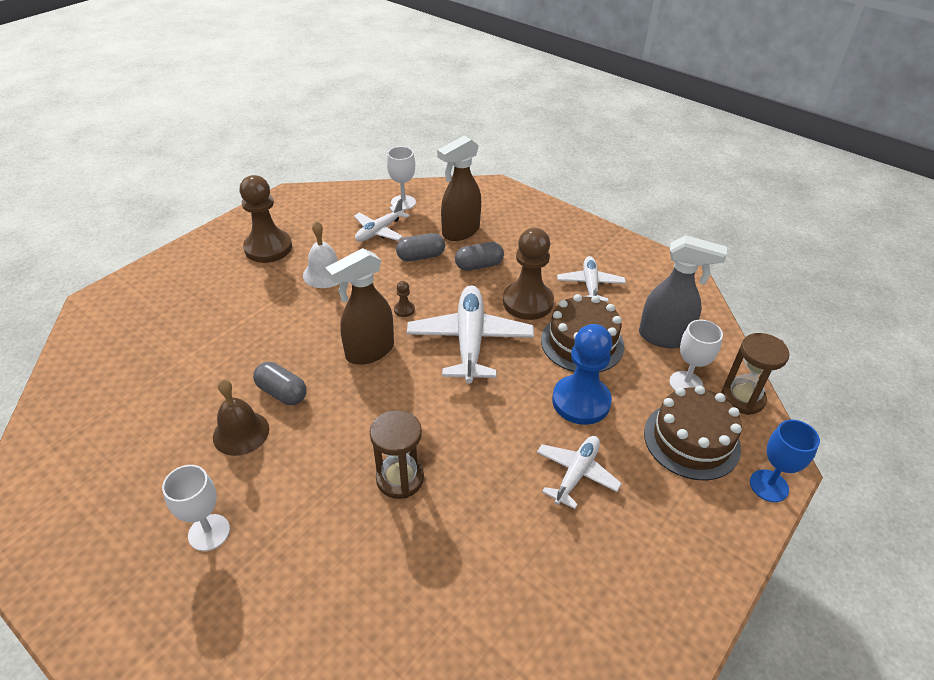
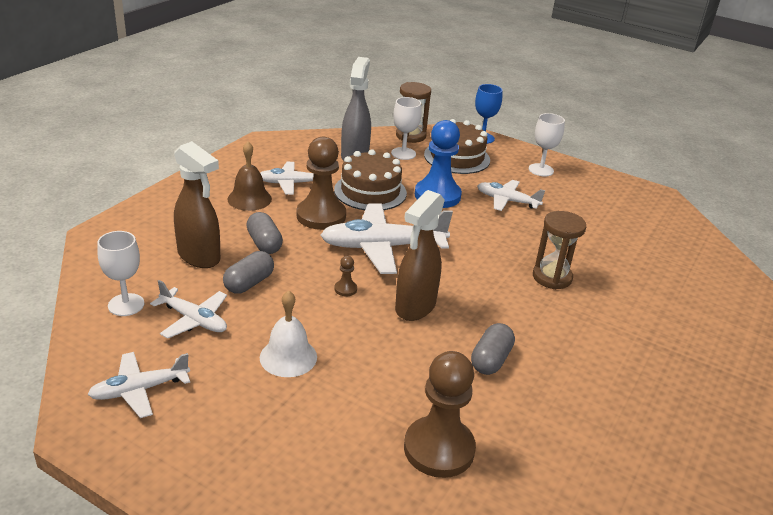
camera: 100 degrees left, 10 degrees down
(209, 532) = (660, 376): white goblet -> white goblet (541, 170)
(241, 433) = (552, 380): brown bell -> brown bell (249, 199)
(268, 248) = (232, 423): brown pawn -> brown pawn (439, 449)
(313, 212) = (139, 390): none -> white plane
(369, 352) = (415, 307): brown spray bottle -> brown spray bottle turned 75 degrees clockwise
(421, 256) = (249, 283): grey capsule -> grey capsule turned 60 degrees clockwise

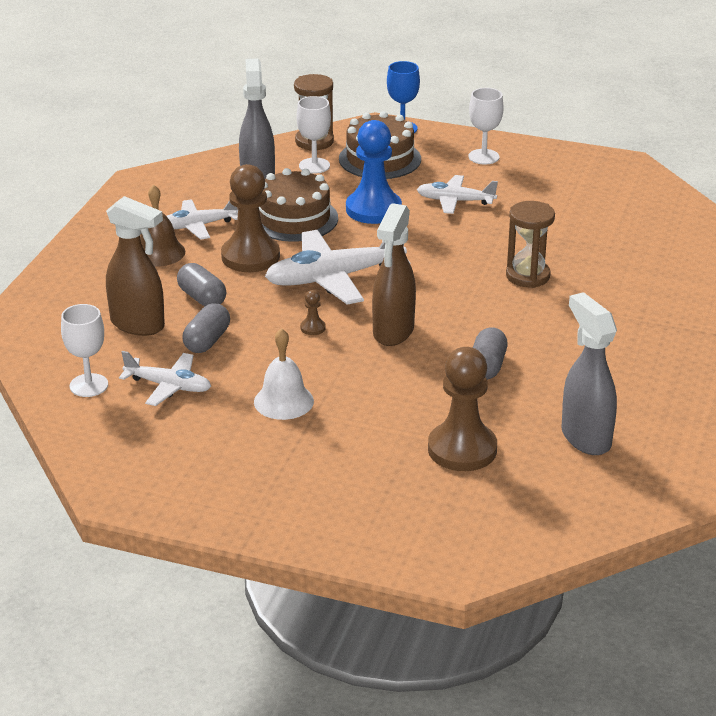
camera: 10 degrees left, 0 degrees up
(139, 390) = (152, 456): white plane -> none
(568, 462) = (585, 437): none -> grey spray bottle

